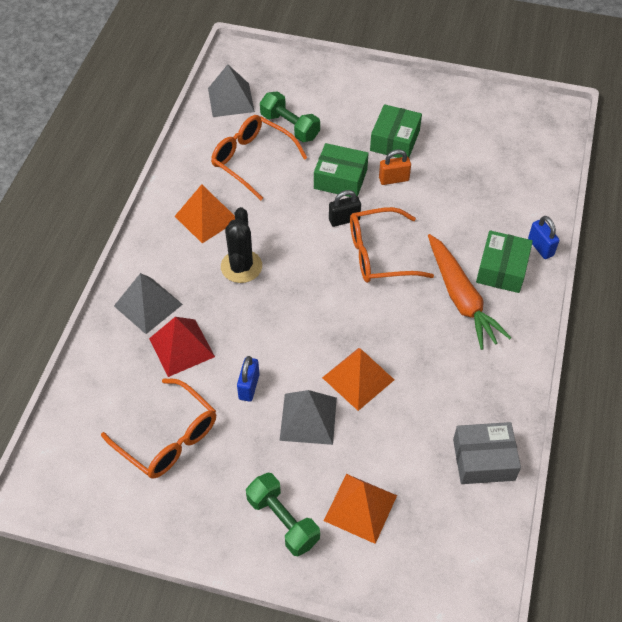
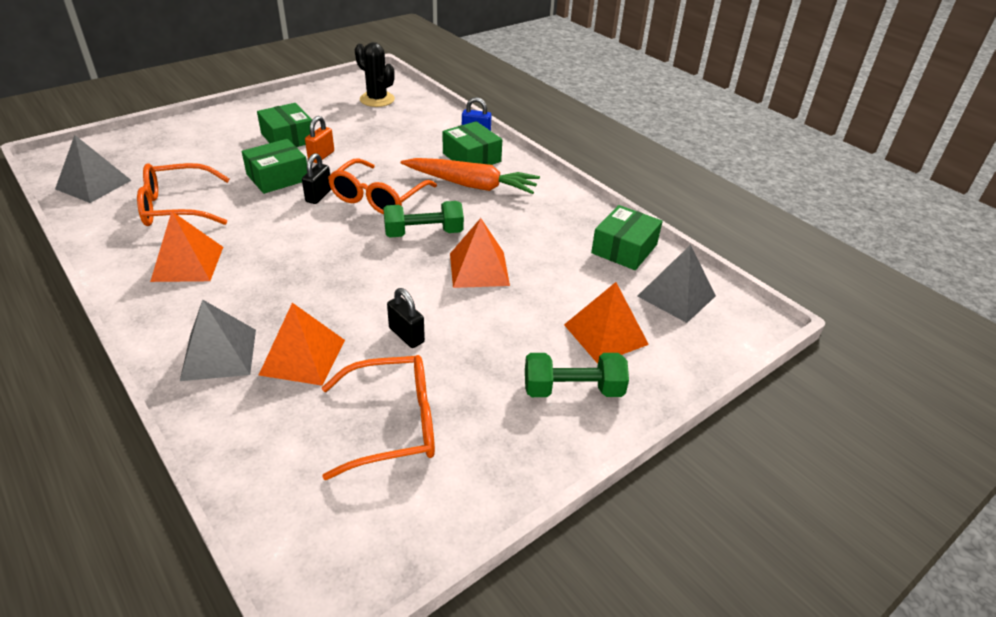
camera: 55 degrees left, 15 degrees down
(181, 347) = (302, 357): red pyramid -> orange pyramid
(241, 266) = (274, 271): black cactus -> black cactus (377, 99)
(249, 387) = (406, 335): blue padlock -> black padlock
(290, 127) = (182, 172): green dumbbell -> green dumbbell (424, 233)
(308, 418) = (484, 317): grey pyramid -> grey pyramid (676, 296)
(483, 459) = (624, 249): grey box -> green box

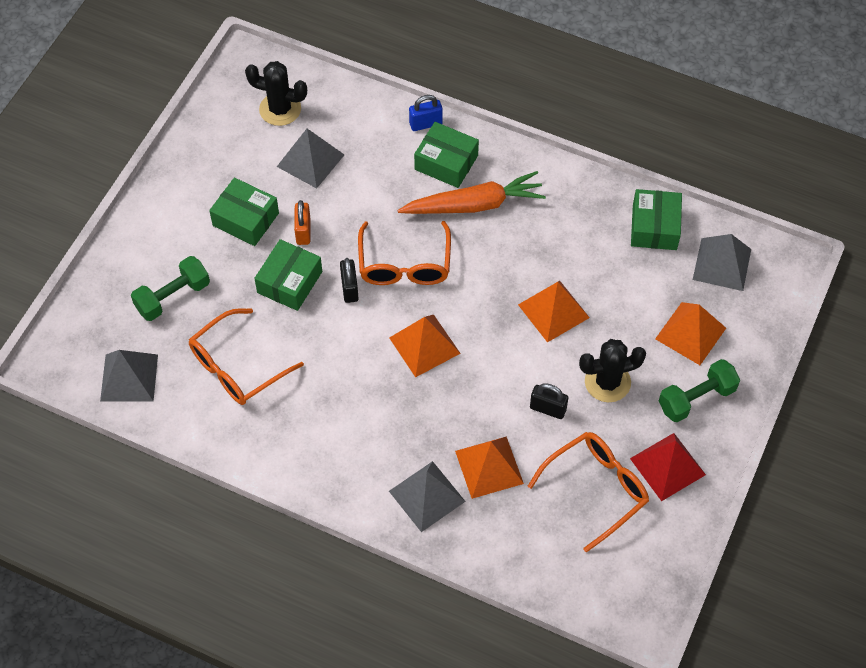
camera: 25 degrees left, 20 degrees up
(187, 263) = (314, 425): orange pyramid -> orange pyramid (424, 345)
(369, 126) = (310, 160): none -> grey pyramid
(424, 233) = (479, 291): green dumbbell -> green dumbbell (173, 297)
(486, 339) = (607, 382): none -> black cactus
(491, 438) = (667, 466): none -> red pyramid

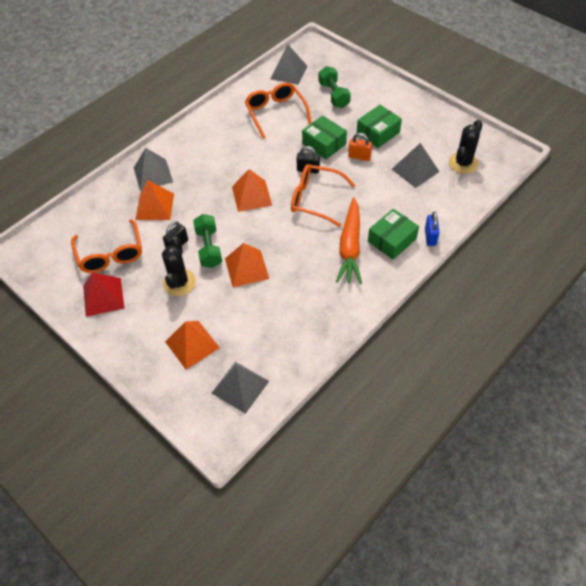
camera: 110 degrees right, 5 degrees down
(654, 227) = (291, 352): green box -> none
(696, 398) = (141, 330): green dumbbell -> green dumbbell (209, 248)

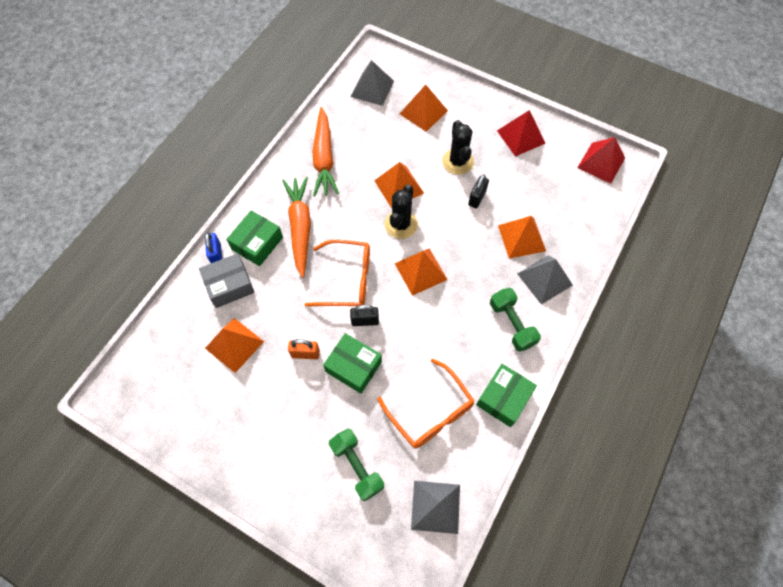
camera: 165 degrees right, 10 degrees up
(43, 257) = (601, 163): none -> red pyramid
(110, 254) = (537, 177): orange glasses -> none
(209, 248) = (443, 201): green dumbbell -> green dumbbell (512, 324)
(315, 310) = (324, 158): none -> orange carrot
(378, 133) = (285, 401): green box -> green box (504, 398)
(415, 170) = (234, 344): grey pyramid -> orange pyramid
(418, 211) = (229, 285): none -> grey box
(463, 163) = (174, 367): black cactus -> black cactus (401, 224)

